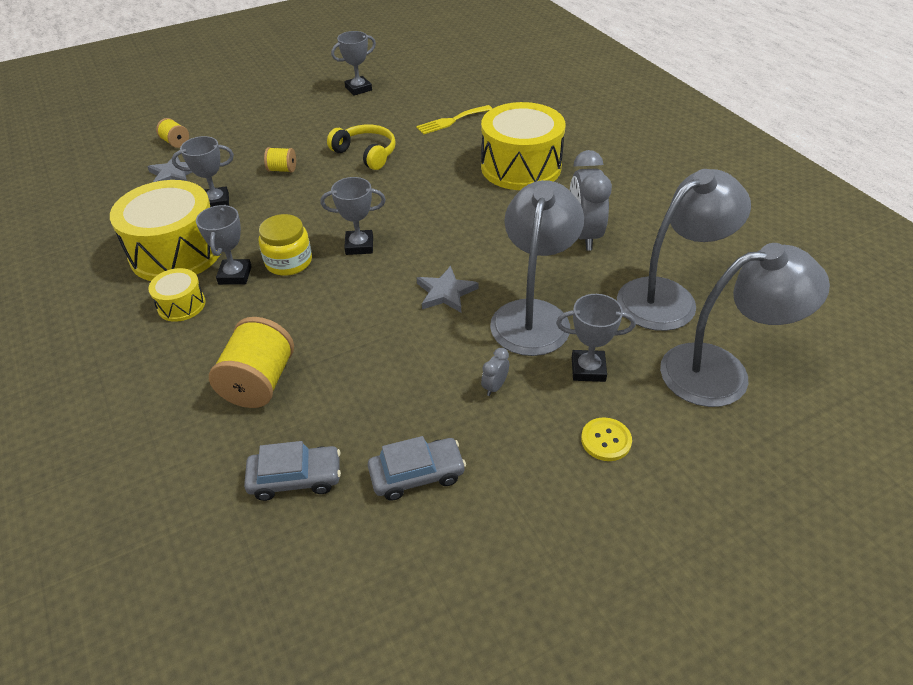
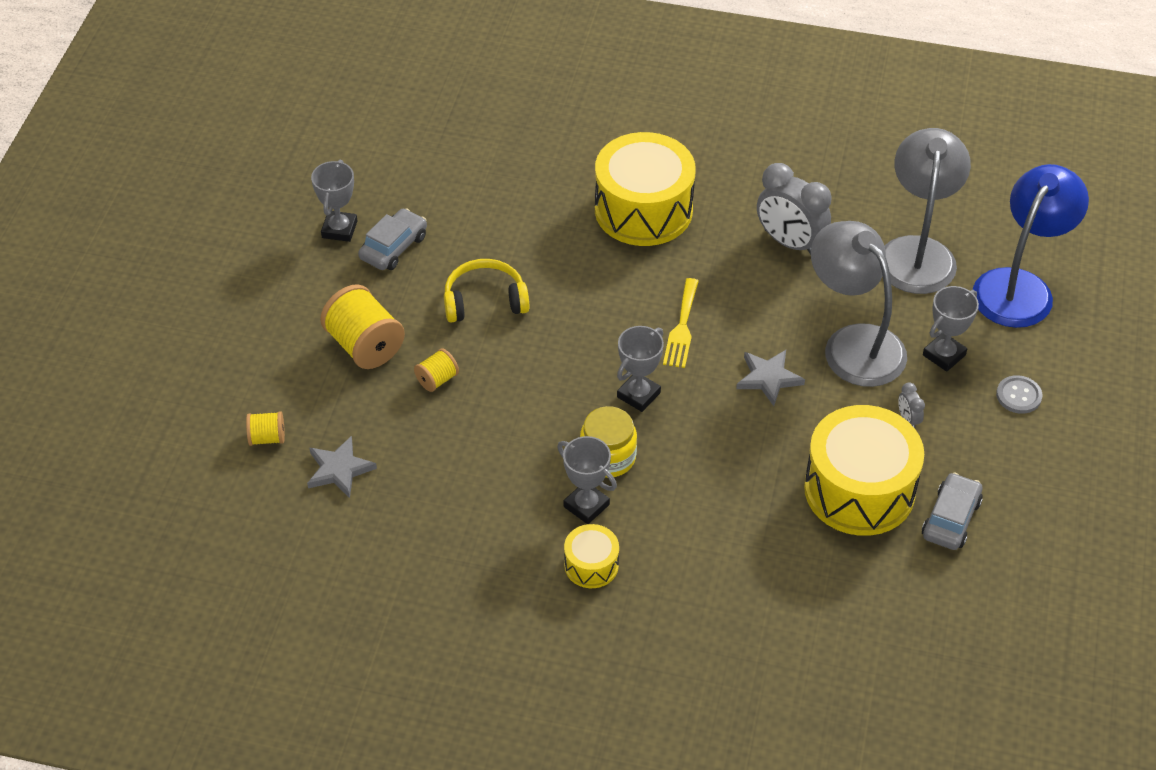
camera: 50 degrees left, 5 degrees up
(176, 252) = (497, 532): yellow drum -> yellow drum (859, 490)
(216, 202) = (438, 460): grey trophy -> none
(259, 383) = (757, 561): yellow spool -> yellow spool (365, 346)
(295, 478) = (887, 591): grey car -> grey car (393, 247)
(451, 121) = (501, 202): yellow fork -> yellow fork (682, 327)
(606, 440) = (1018, 396): yellow button -> grey button
(722, 372) = (1020, 286): grey lamp -> blue lamp

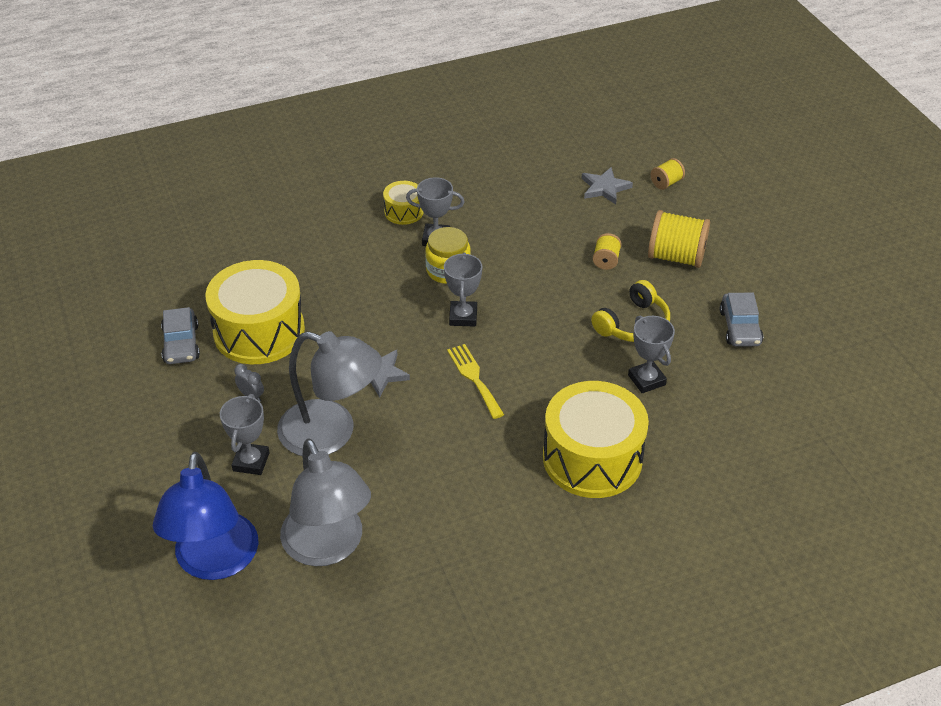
camera: 145 degrees right, 5 degrees down
(339, 229) = (792, 320): grey trophy -> grey trophy (646, 380)
(789, 242) = (447, 495): grey clock -> none
(1018, 396) = (170, 459): grey button -> none

